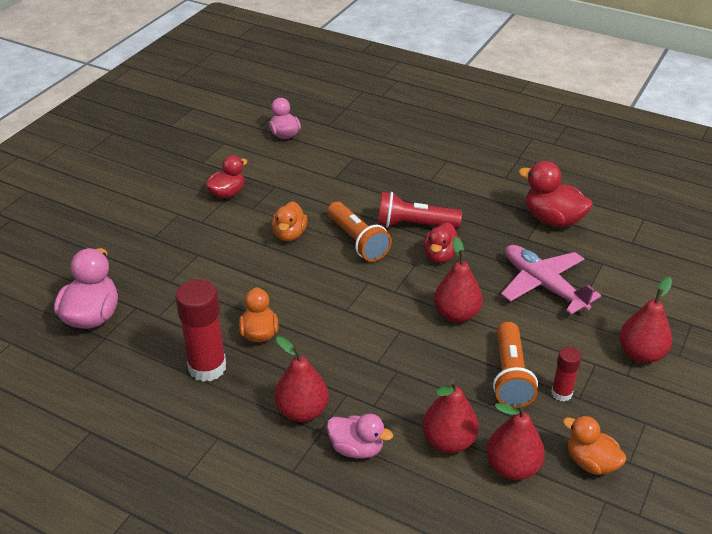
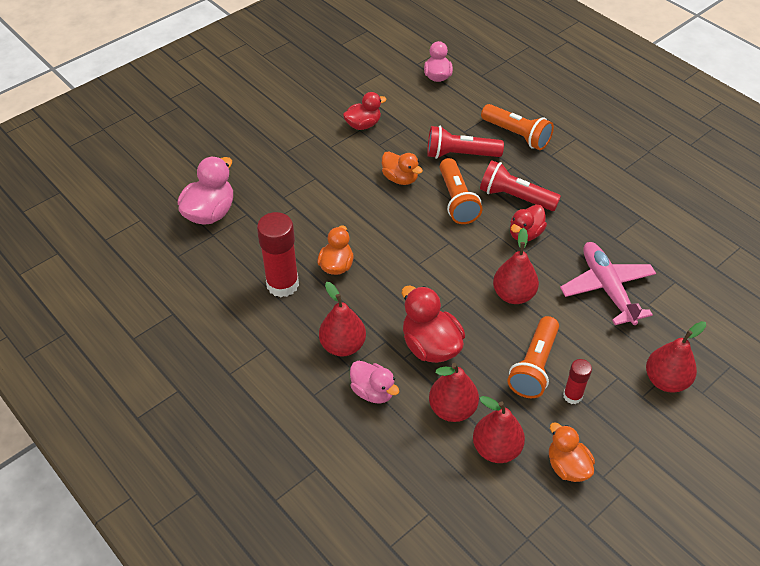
camera: 20 degrees right, 10 degrees up
(289, 234) = (400, 178): orange duck -> orange duck turned 75 degrees counterclockwise
(341, 199) = (460, 155): none -> red flashlight
(388, 170) = (517, 135): none -> orange flashlight
(552, 219) = (648, 224): red duck -> red duck (430, 346)

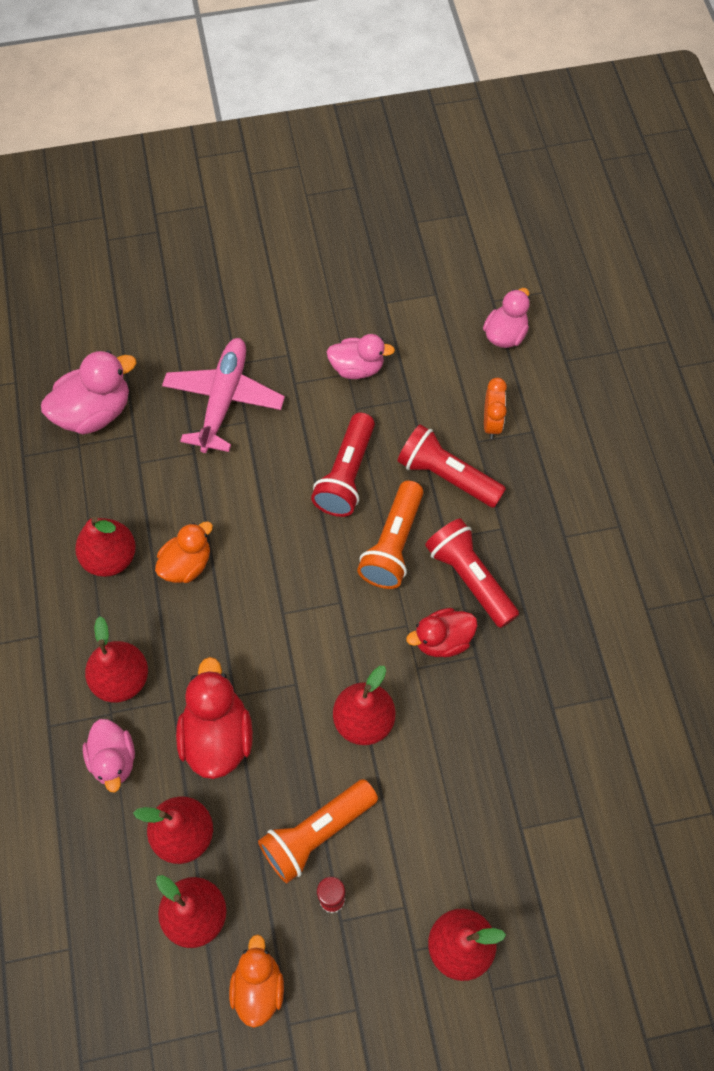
camera: 30 degrees right, 15 degrees up
(282, 284) = (110, 558): red glue stick -> red pear
(363, 125) = (357, 368): red duck -> pink duck
(400, 178) = (346, 475): orange duck -> red flashlight
(464, 120) = (491, 423): none -> orange clock
(517, 135) = (543, 481): orange flashlight -> none
(607, 288) = (486, 776): pink plane -> pink plane (223, 399)

